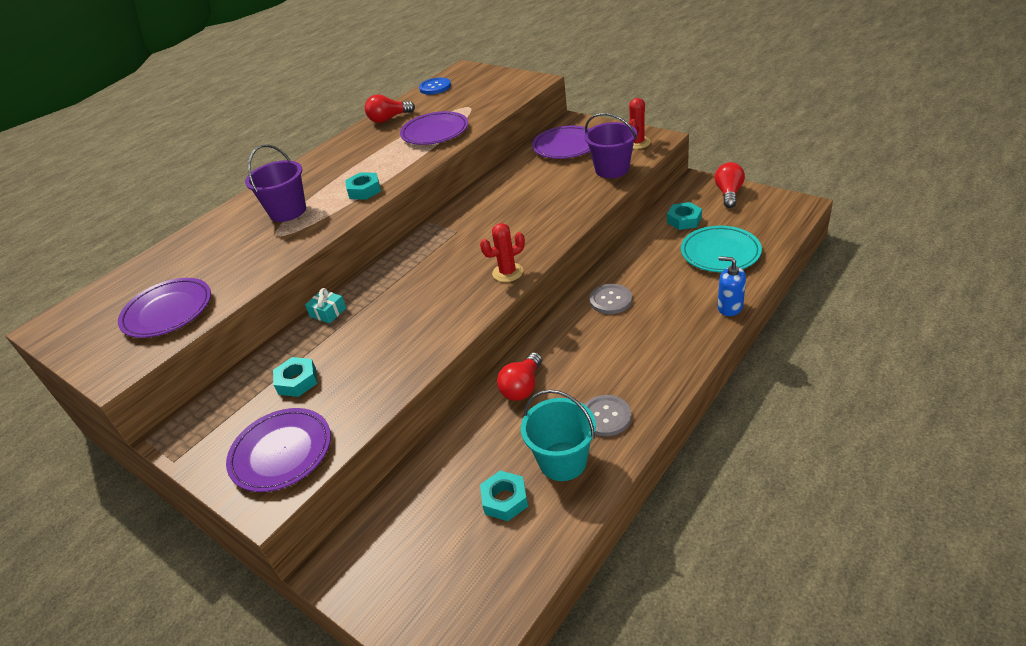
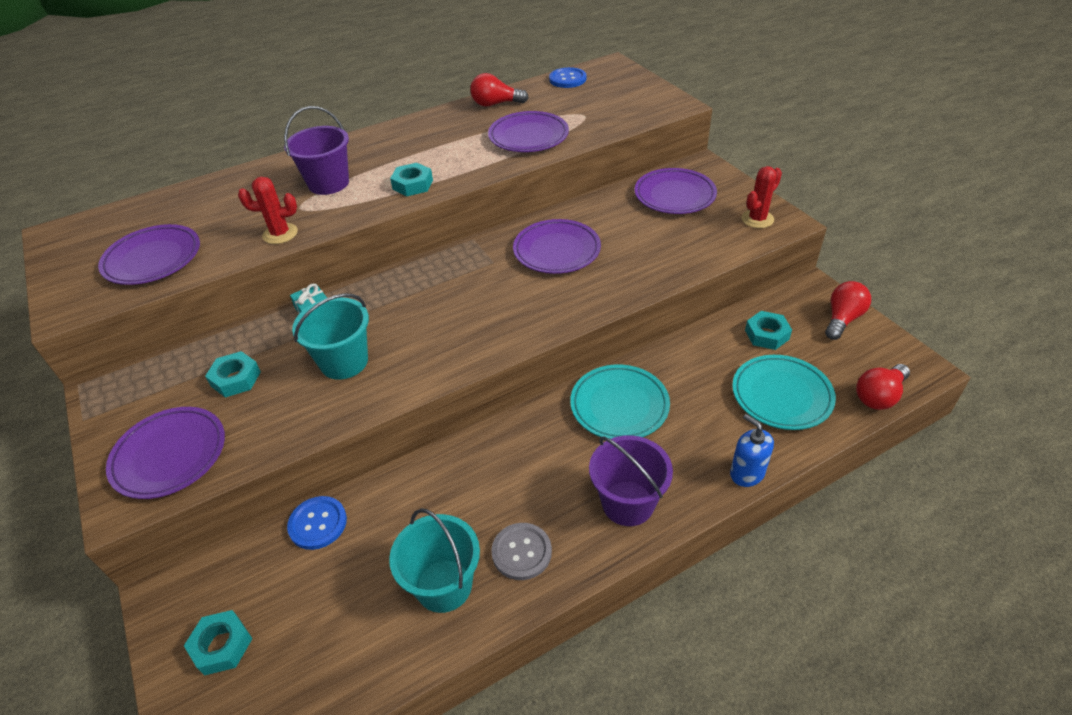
camera: 20 degrees right, 5 degrees up
(385, 336) = (344, 362): none -> turquoise bucket
(429, 465) = (318, 523): none -> blue button
(502, 208) = (557, 250): none -> purple plate
(505, 500) = (360, 602): turquoise nut -> turquoise nut (222, 646)
(507, 272) = (509, 335): red cactus -> red cactus (280, 234)
(522, 387) = (462, 473): red light bulb -> red light bulb (879, 396)
(610, 300) = (619, 406): grey button -> turquoise plate
(612, 169) = (705, 244): purple bucket -> purple bucket (627, 503)

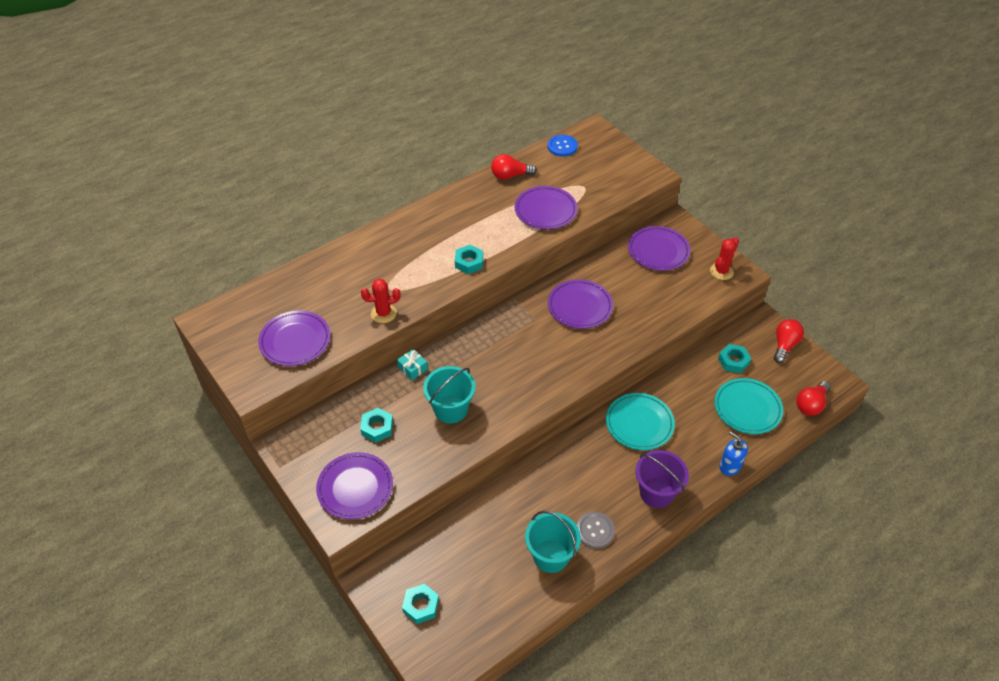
camera: 10 degrees left, 5 degrees up
(318, 523) = (455, 524): blue button -> none
(328, 183) = (402, 263): purple bucket -> none

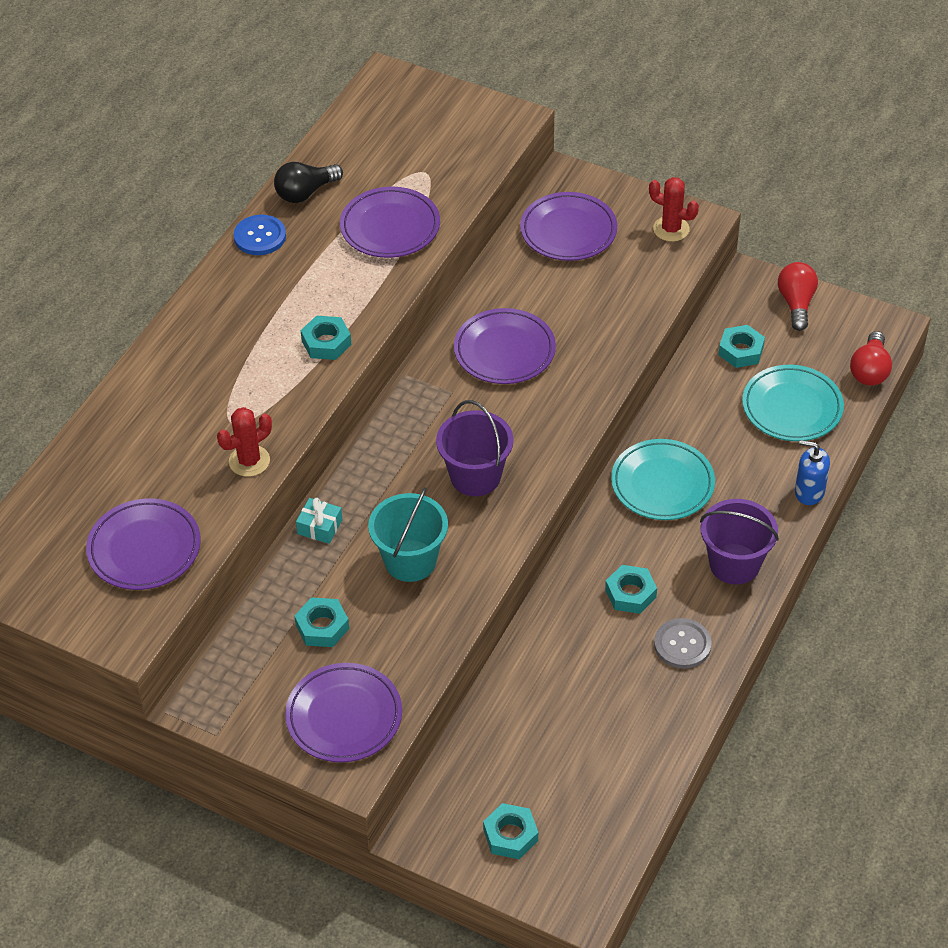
camera: 25 degrees left, 0 degrees up
(510, 176) = (305, 193): red light bulb -> black light bulb
(518, 374) = (475, 476): none -> purple bucket
(551, 556) = (643, 700): turquoise bucket -> none
(562, 146) = (355, 121): blue button -> blue button (260, 236)
(581, 484) = (630, 593): none -> turquoise nut
(721, 271) = (671, 229): red cactus -> red cactus turned 75 degrees counterclockwise

